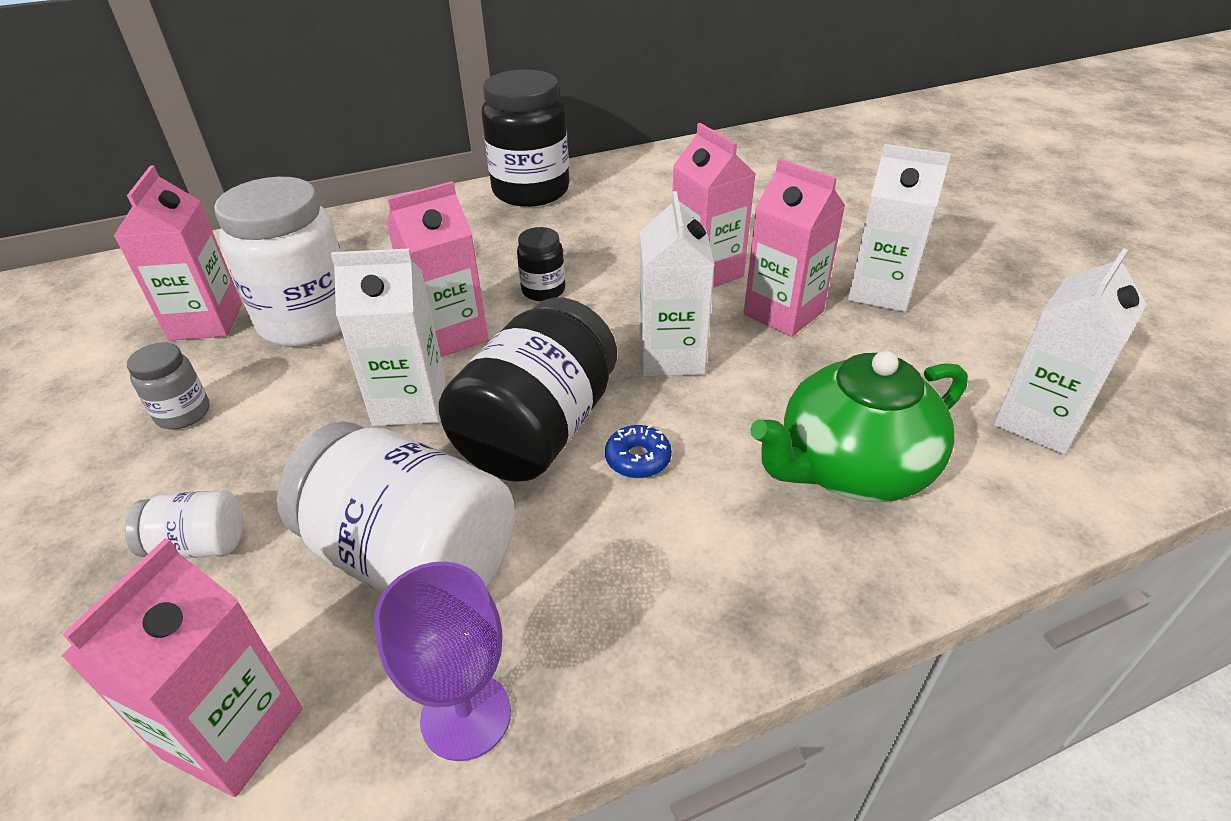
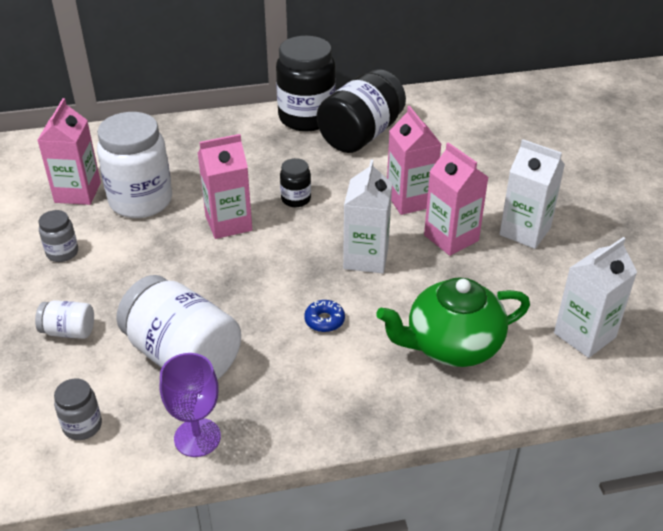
camera: 10 degrees right, 0 degrees up
(234, 733) = (82, 426): pink carton -> grey jar
(410, 402) = (196, 265): white carton -> none
(538, 430) = (269, 294): black jar -> black jar (361, 135)

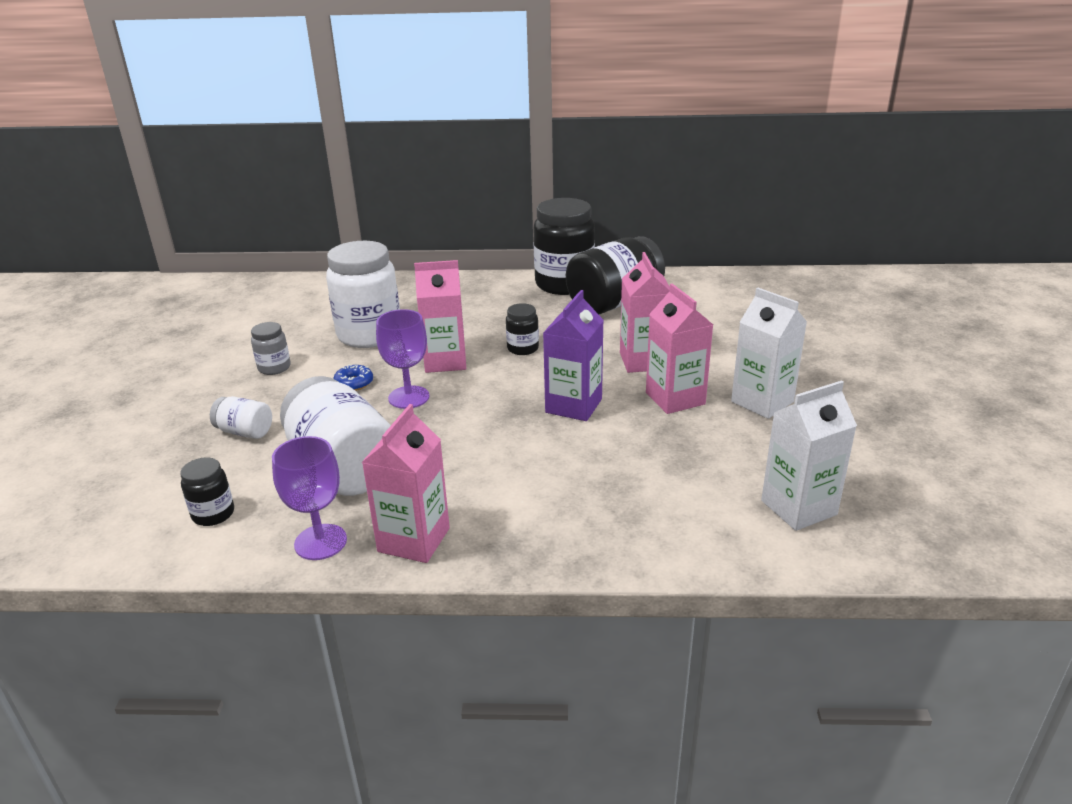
camera: 15 degrees right, 10 degrees down
(77, 192) = (314, 322): pink carton -> pink carton (414, 540)
(82, 426) = (213, 514): grey jar -> black jar
(211, 269) = (409, 397): none -> purple goblet
(324, 320) = (504, 455): blue donut -> blue donut (354, 383)
(366, 258) = (573, 406): white carton -> purple carton
(451, 345) = (635, 496): green teapot -> none

